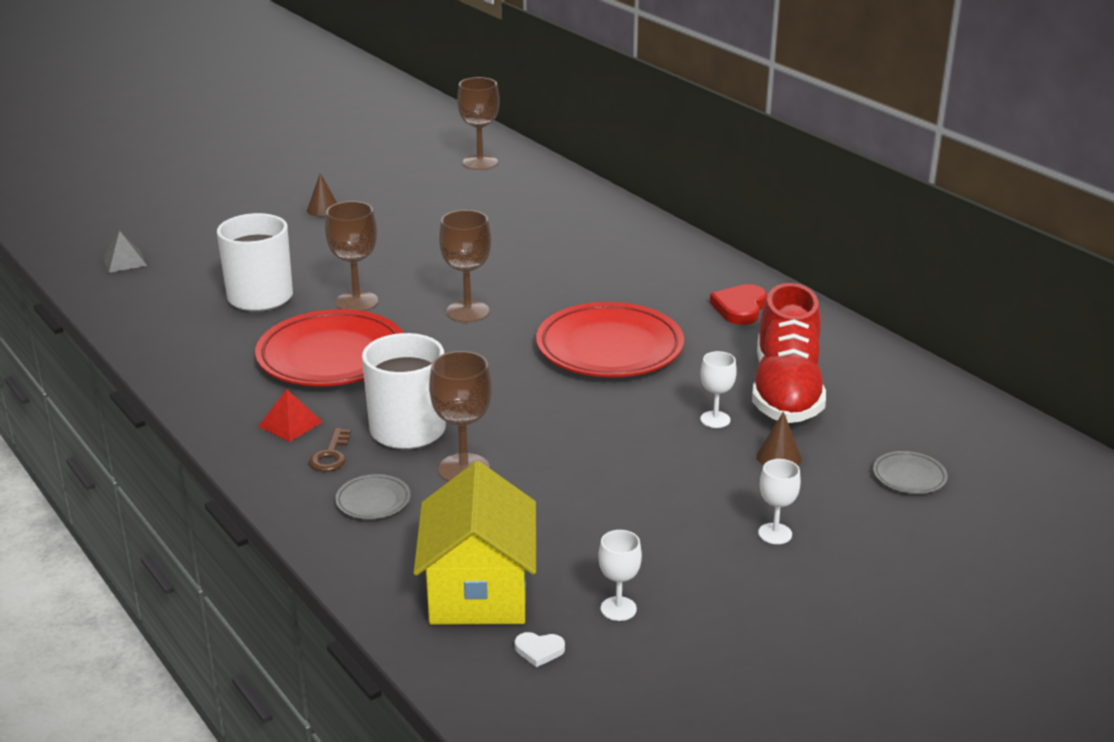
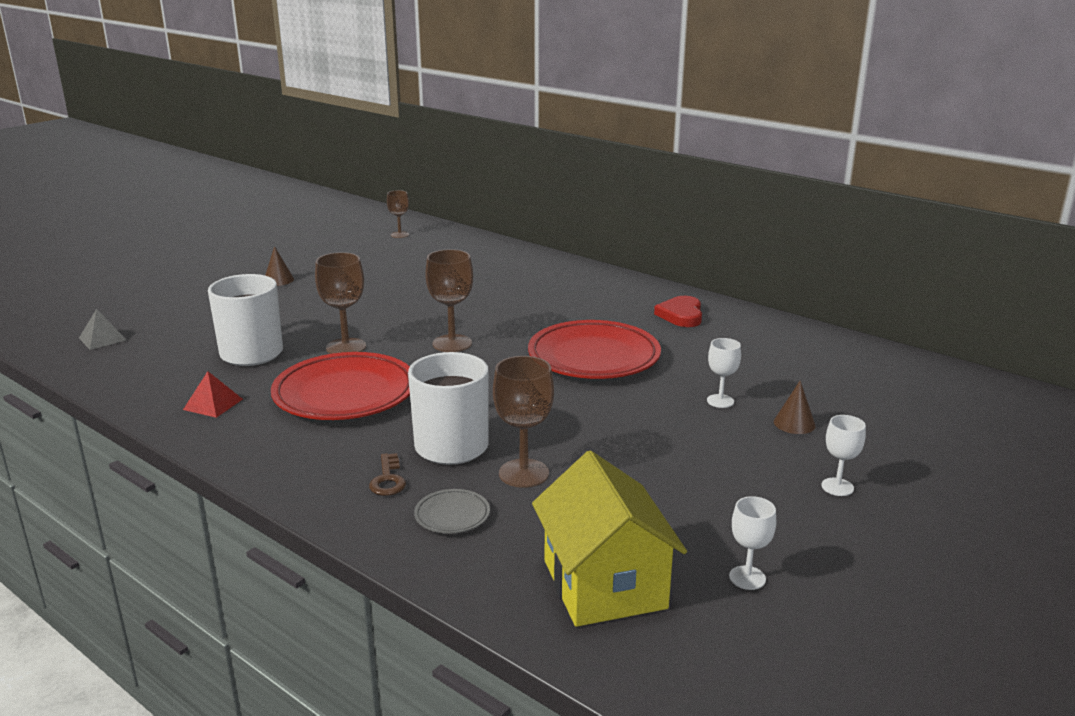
camera: 15 degrees left, 5 degrees down
(290, 424) = (333, 457): red pyramid -> red pyramid (213, 404)
(480, 163) = (399, 235): brown goblet -> brown goblet, size x0.61
(539, 650) = (699, 632): white heart -> none
(786, 391) = (762, 372): red shoe -> none
(909, 477) = (910, 424): grey plate -> none

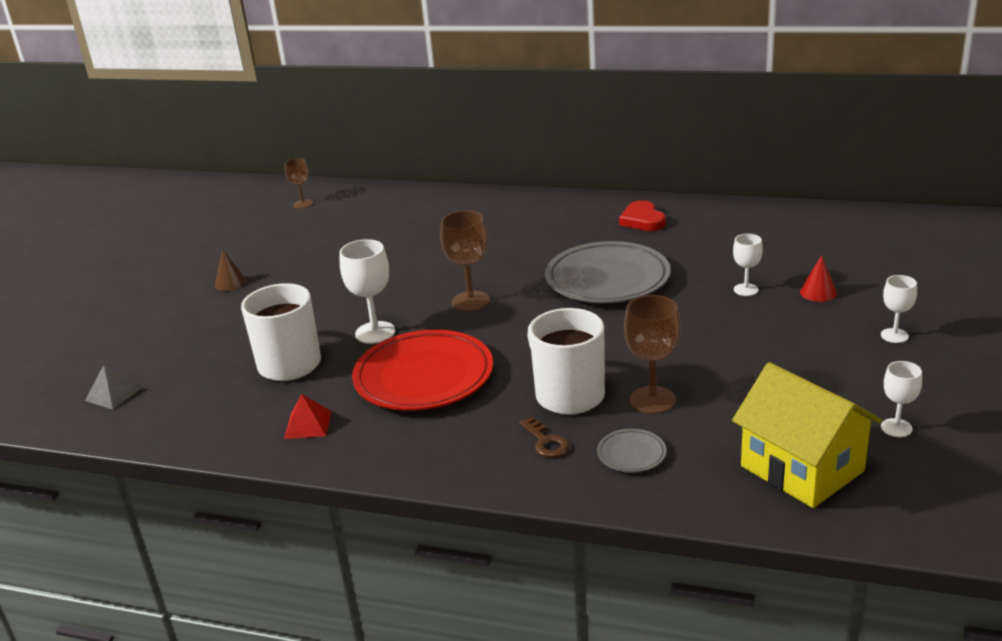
camera: 20 degrees left, 5 degrees up
(346, 347) = (375, 332): brown goblet -> white goblet
(594, 357) = (607, 279): red plate -> grey plate
(794, 423) = (818, 292): brown cone -> red cone

